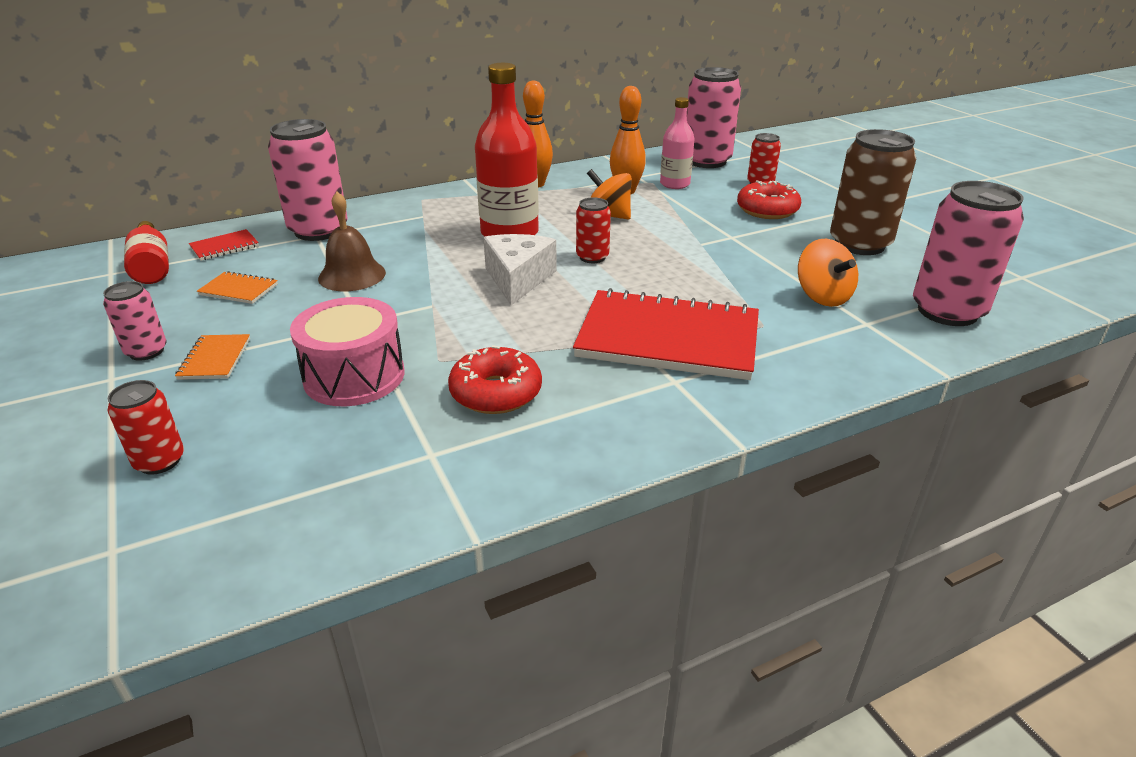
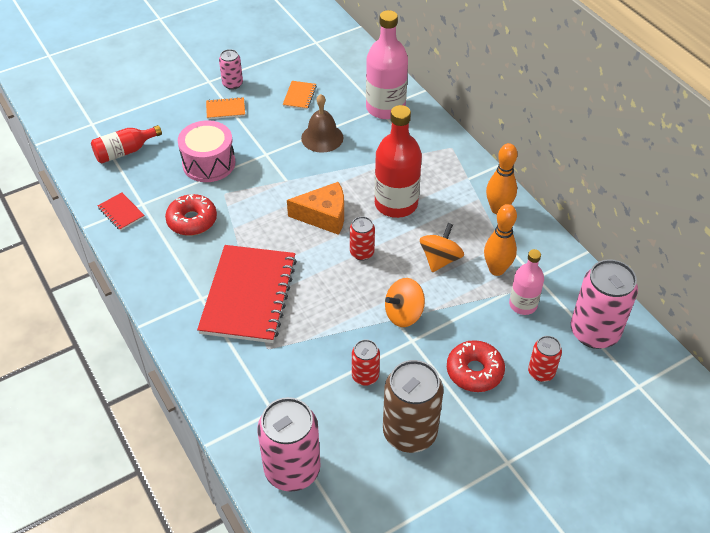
camera: 85 degrees right, 15 degrees up
(152, 266) = (325, 54): red bottle -> red bottle (125, 152)
(160, 461) = (144, 118): red can -> red can (365, 376)
(224, 247) = (355, 74): red notebook -> red notebook (121, 212)
(318, 230) = (385, 108): pink can -> pink bottle
(518, 279) = (324, 216): white cheese -> orange cheese
(822, 296) = (311, 389): orange spinning top -> orange spinning top (404, 314)

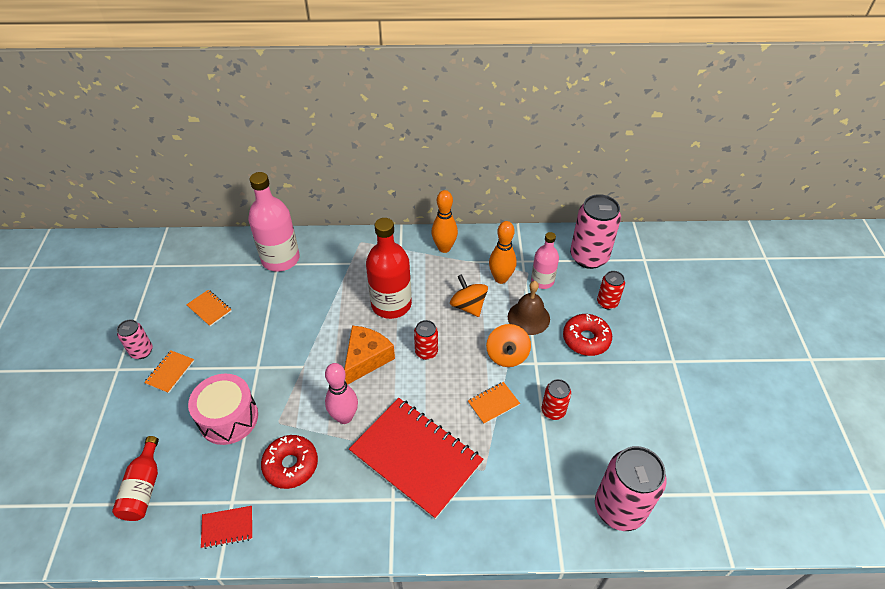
camera: 60 degrees left, 0 degrees up
(256, 231) = (344, 417): none -> pink bowling pin
(322, 138) = (275, 317): brown bell -> brown bell (528, 317)
(341, 326) = (493, 403): none -> orange notebook
(409, 432) = (621, 407): brown can -> none

